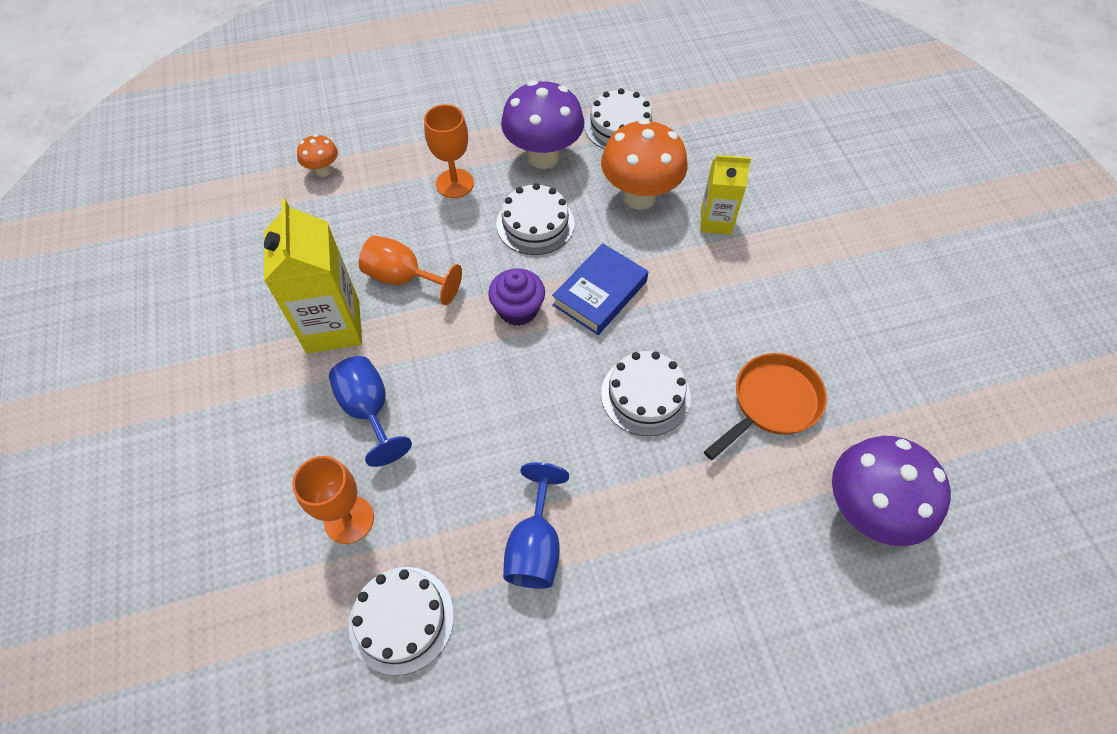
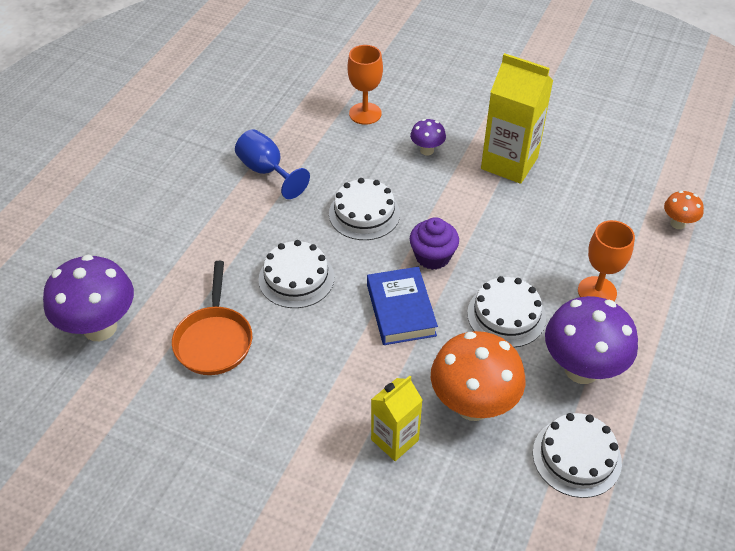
camera: 130 degrees right, 10 degrees down
(369, 410) = (427, 150): blue goblet -> purple mushroom
(401, 619) = (290, 107): white cake -> white cake (364, 213)
(404, 278) = (520, 214): orange goblet -> none

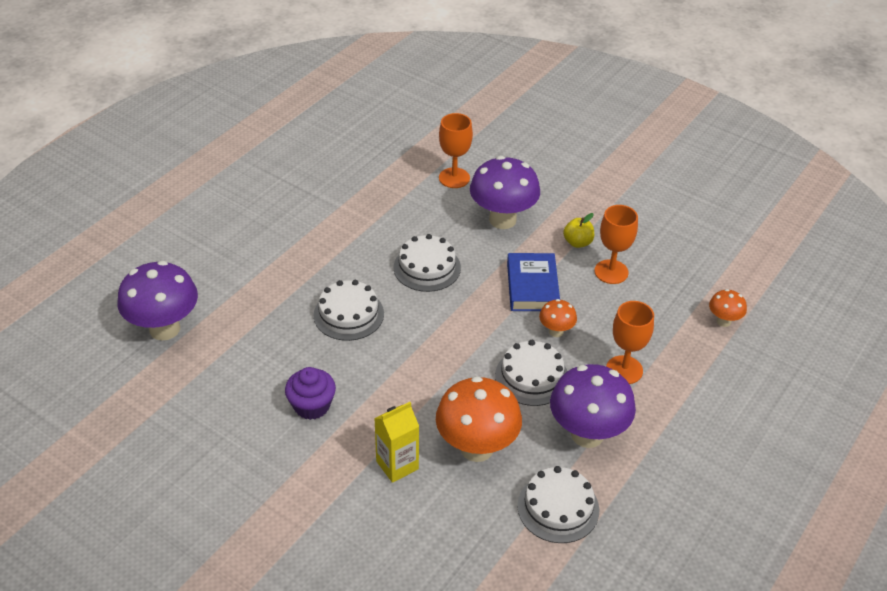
camera: 10 degrees right, 5 degrees down
(214, 340) = (261, 355): orange pan -> none
(267, 171) = (348, 217): blue goblet -> none
(400, 310) = (435, 356): blue book -> blue book (532, 286)
(427, 150) = (502, 220): purple mushroom -> purple mushroom, size x2.05
(432, 256) = (479, 315): purple cupcake -> purple cupcake (312, 406)
(509, 163) = (577, 242): yellow carton -> yellow apple
(516, 262) = (556, 331): none -> orange mushroom
(552, 189) = (611, 272): none -> orange goblet

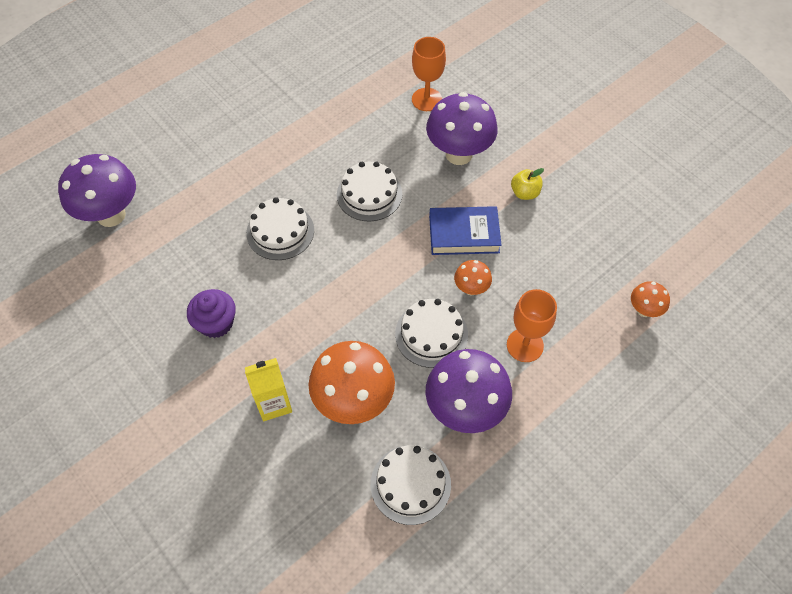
camera: 15 degrees right, 15 degrees up
(532, 286) = (464, 234): blue book -> blue book turned 75 degrees clockwise
(611, 272) = (547, 232): orange goblet -> none

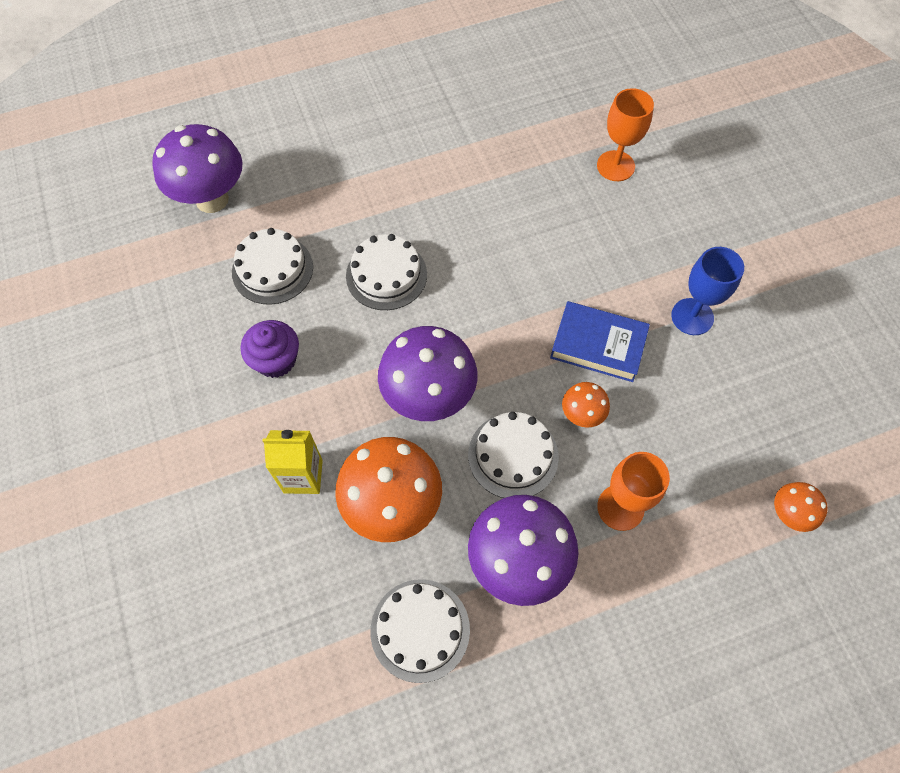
camera: 20 degrees right, 5 degrees up
(369, 194) = (504, 261): white cake -> white cake (272, 269)
(459, 154) = (629, 244): purple mushroom -> purple mushroom (429, 397)
(525, 193) = (692, 316): yellow apple -> blue goblet

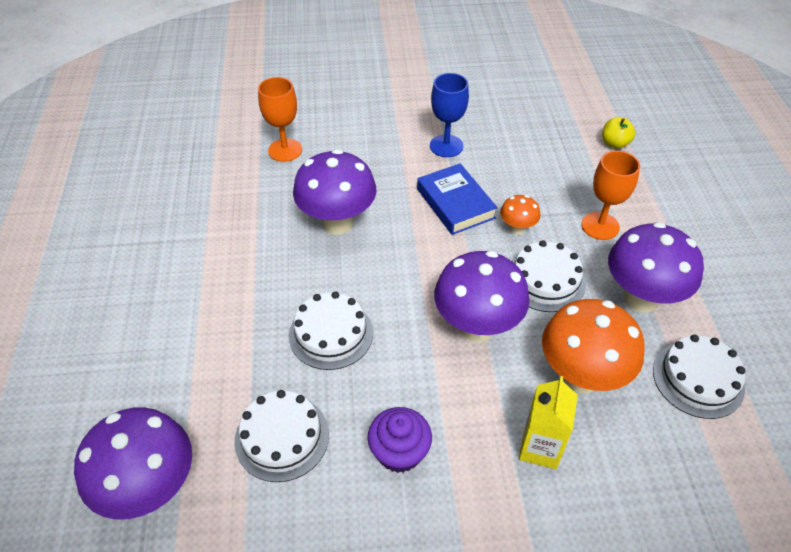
camera: 75 degrees left, 15 degrees down
(527, 242) = (337, 223): none -> purple mushroom
(598, 345) = (455, 203): blue book -> blue book turned 60 degrees counterclockwise
(788, 514) = (615, 143): orange mushroom -> yellow apple

